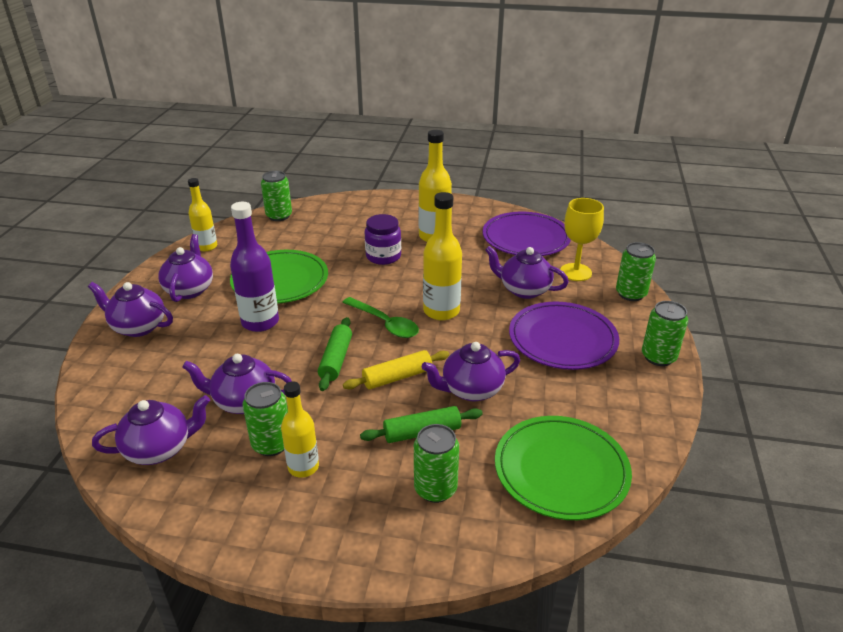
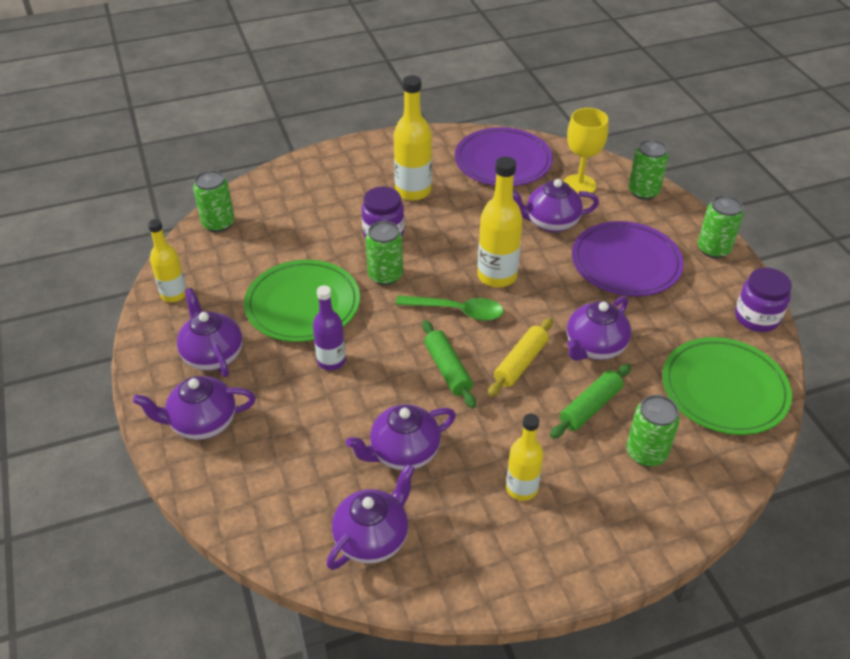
camera: 30 degrees left, 10 degrees up
(260, 322) = (331, 361): purple bottle -> purple bottle, size x0.65
(271, 444) = (472, 481): green can -> green can (385, 276)
(651, 425) = (756, 317): none -> purple jar

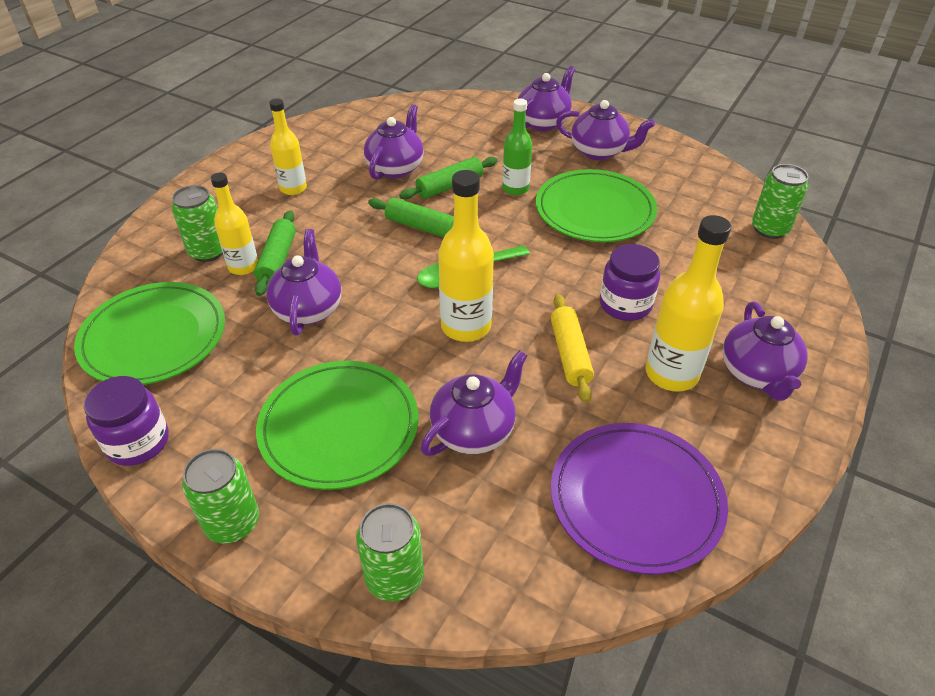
camera: 140 degrees right, 0 degrees up
(174, 294) = (693, 167): yellow bottle -> yellow bottle (243, 266)
(331, 361) = (515, 188): purple bottle -> green bottle
(372, 538) = (368, 128): purple teapot -> purple teapot (757, 374)
(380, 398) = (450, 186): none -> green rolling pin
(385, 276) = (566, 267): green can -> none
(521, 363) = (366, 262): yellow rolling pin -> yellow rolling pin (570, 354)
(579, 185) = (495, 525): yellow goblet -> none
(626, 263) = (339, 427): purple plate -> green plate

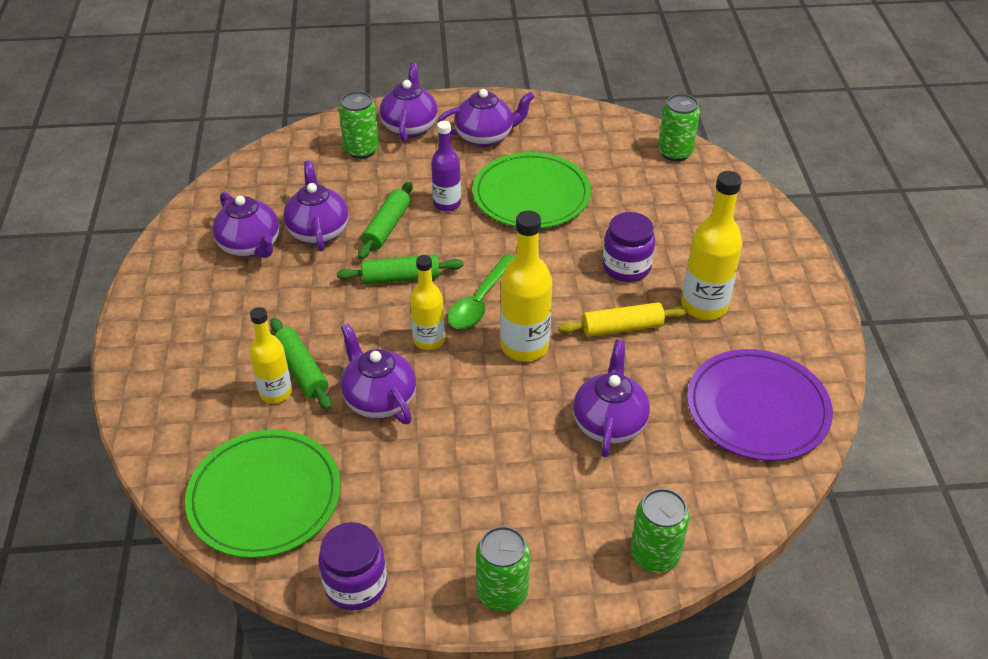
camera: 35 degrees left, 0 degrees up
(208, 251) = (224, 395): green can -> green can (361, 150)
(293, 188) = (239, 296): yellow bottle -> yellow bottle (429, 340)
(339, 427) = (507, 478): green plate -> none
(515, 188) = (447, 204): green bottle -> purple bottle
(570, 354) = (622, 328): yellow rolling pin -> yellow rolling pin turned 60 degrees counterclockwise
(757, 374) = (758, 276): purple teapot -> purple teapot (251, 246)

